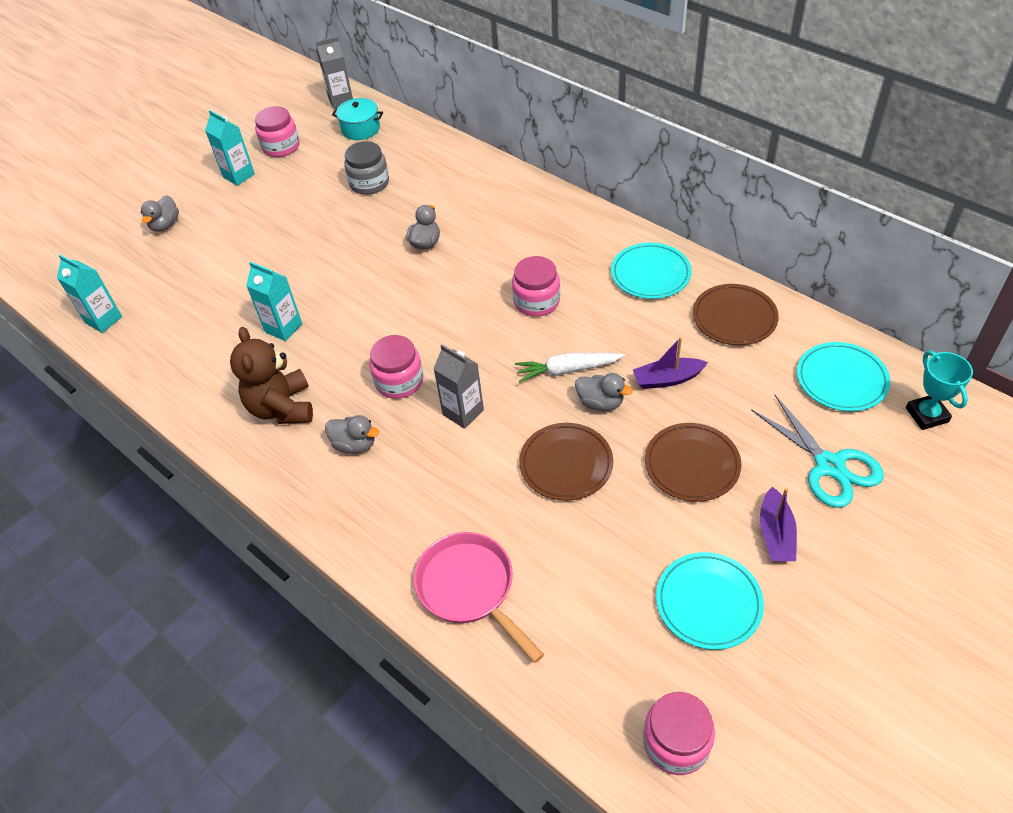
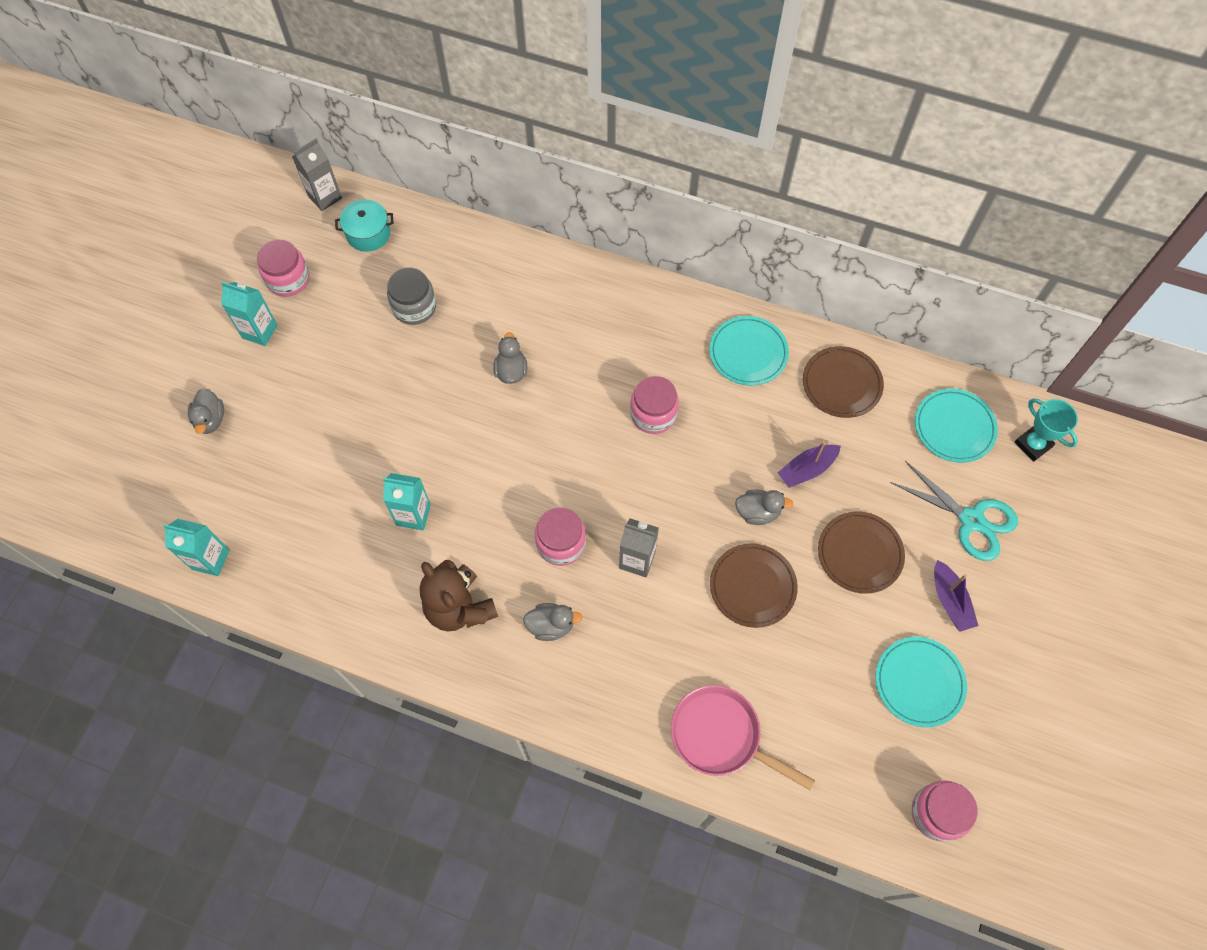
camera: 25 degrees left, 15 degrees up
(567, 370) = (714, 485): white carrot -> none

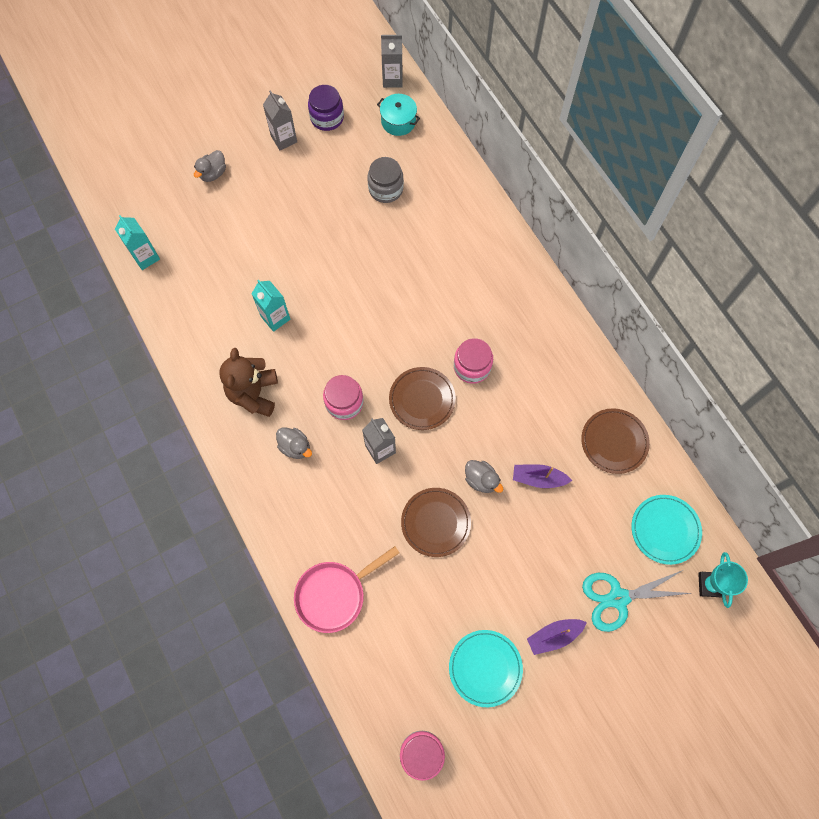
camera: 40 degrees right, 5 degrees up
(260, 331) = (284, 139): turquoise carton -> grey carton
(288, 279) = (327, 118): pink jar -> purple jar
(511, 371) = (408, 273): grey duck -> none
(720, 736) = (334, 594): pink pan -> pink pan turned 105 degrees counterclockwise
(748, 353) = (570, 374): turquoise plate -> none
(860, 553) = (522, 558): brown plate -> brown plate (422, 399)
(950, 601) = (554, 636): purple boat -> purple boat turned 45 degrees clockwise
(971, 520) = (618, 598): turquoise scissors -> turquoise scissors turned 90 degrees clockwise

